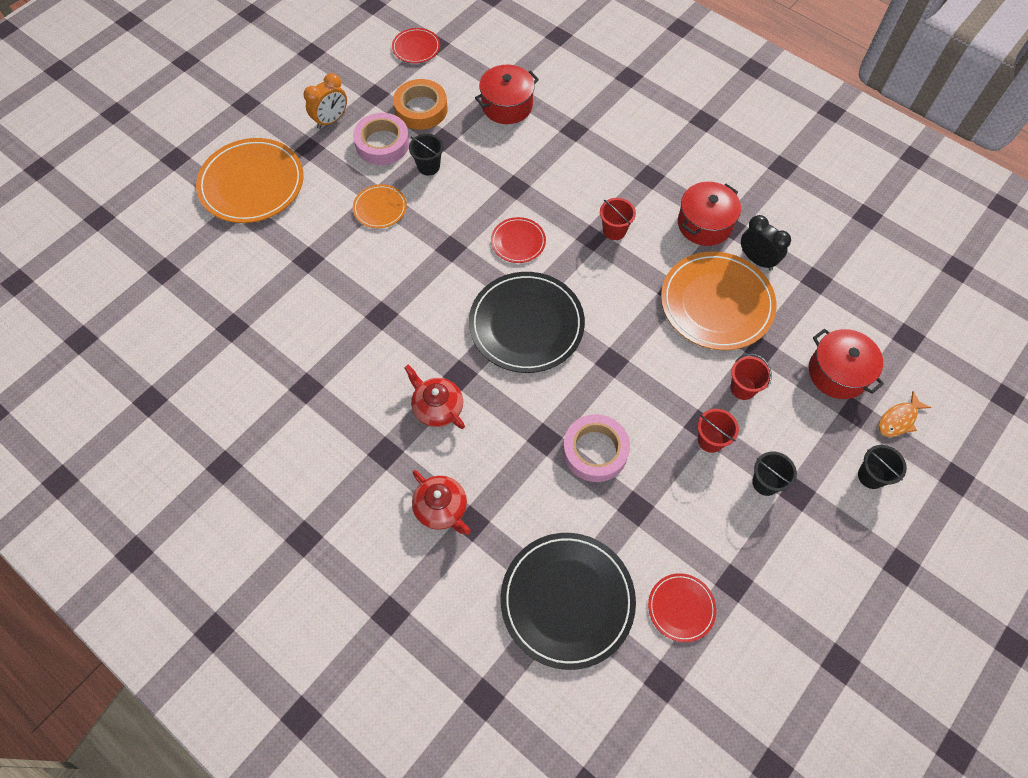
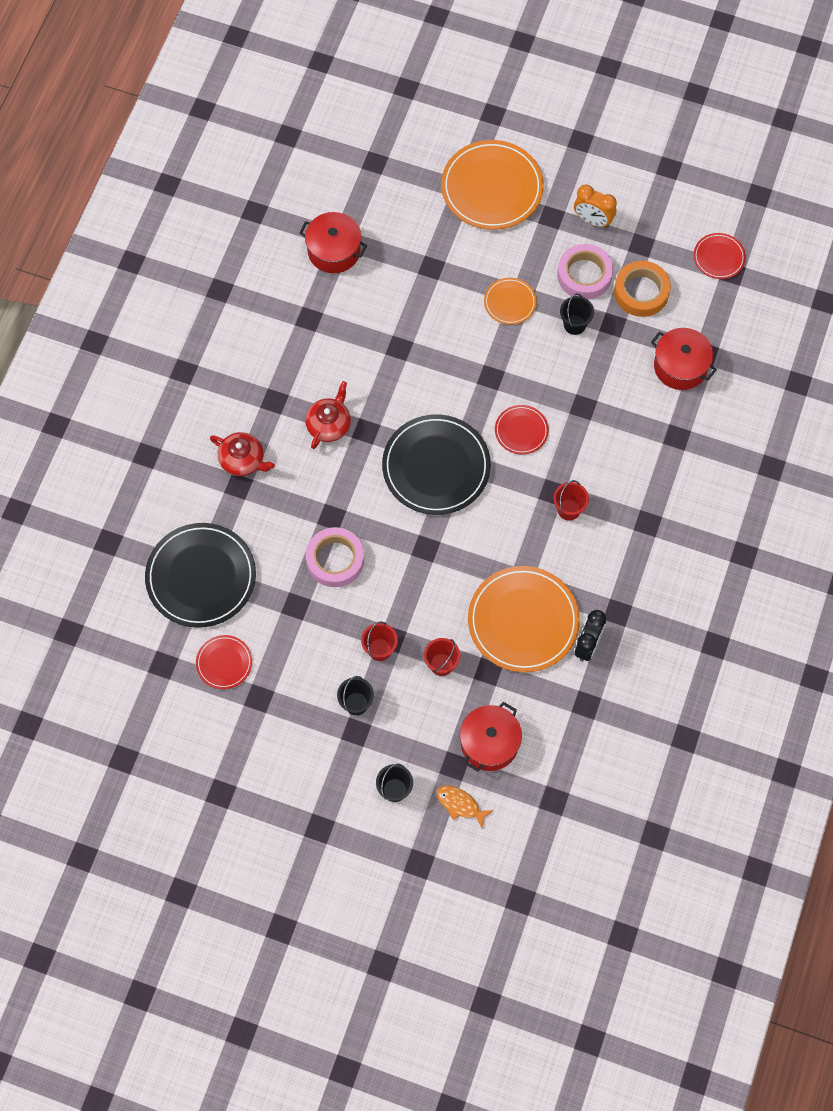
camera: 70 degrees right, 5 degrees up
(441, 508) = (242, 460): red teapot -> red teapot turned 90 degrees counterclockwise
(704, 224) = (611, 588): red pot -> red pot (334, 251)

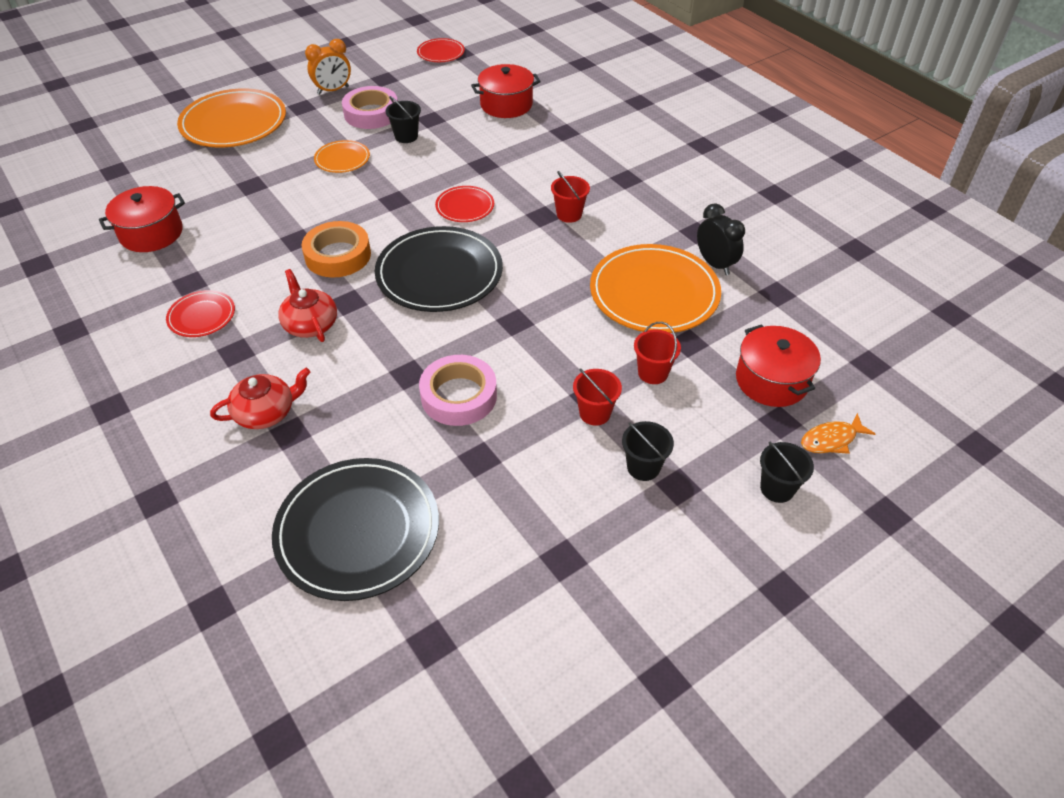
camera: 55 degrees left, 20 degrees down
(224, 663) = (487, 570): red plate -> red plate (201, 316)
(641, 292) = (422, 95): orange tape -> orange tape (338, 255)

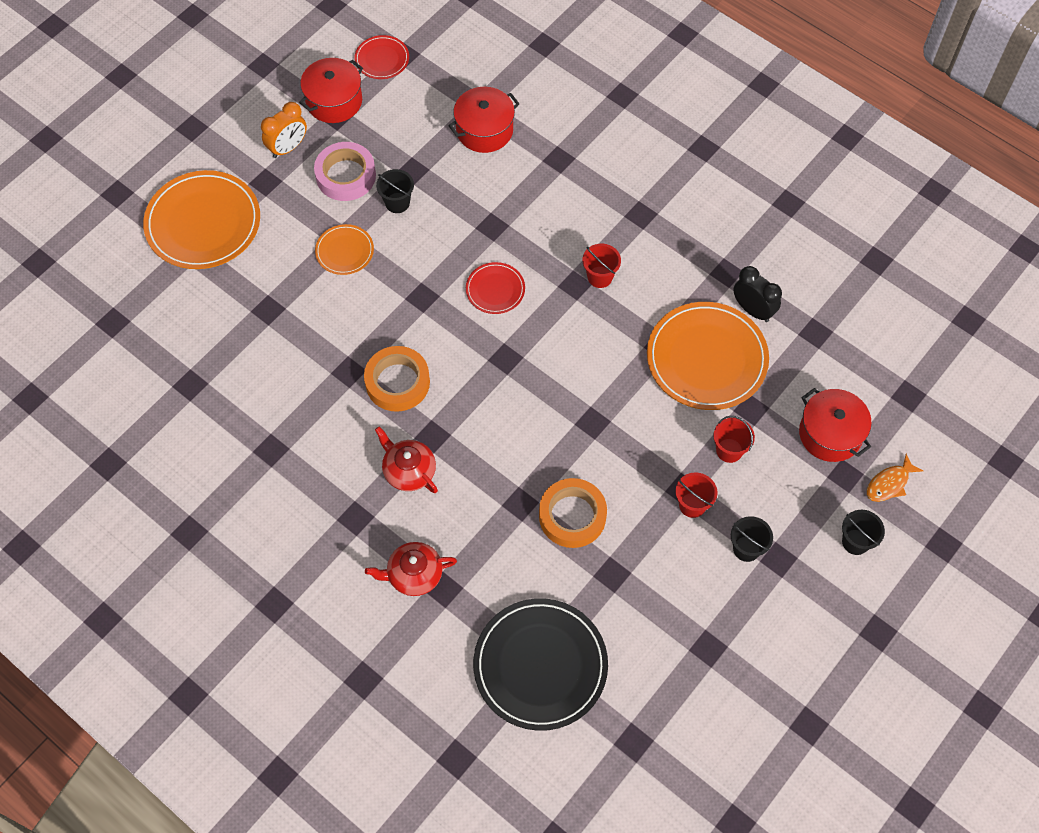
camera: 15 degrees left, 15 degrees up
(151, 233) = (200, 397): red pot -> red pot (334, 101)
(201, 316) = (303, 486): red plate -> none
(266, 412) = (414, 574): red teapot -> red teapot turned 150 degrees counterclockwise
(439, 273) = (503, 382): black plate -> none
(459, 396) = (572, 516): pink tape -> orange tape

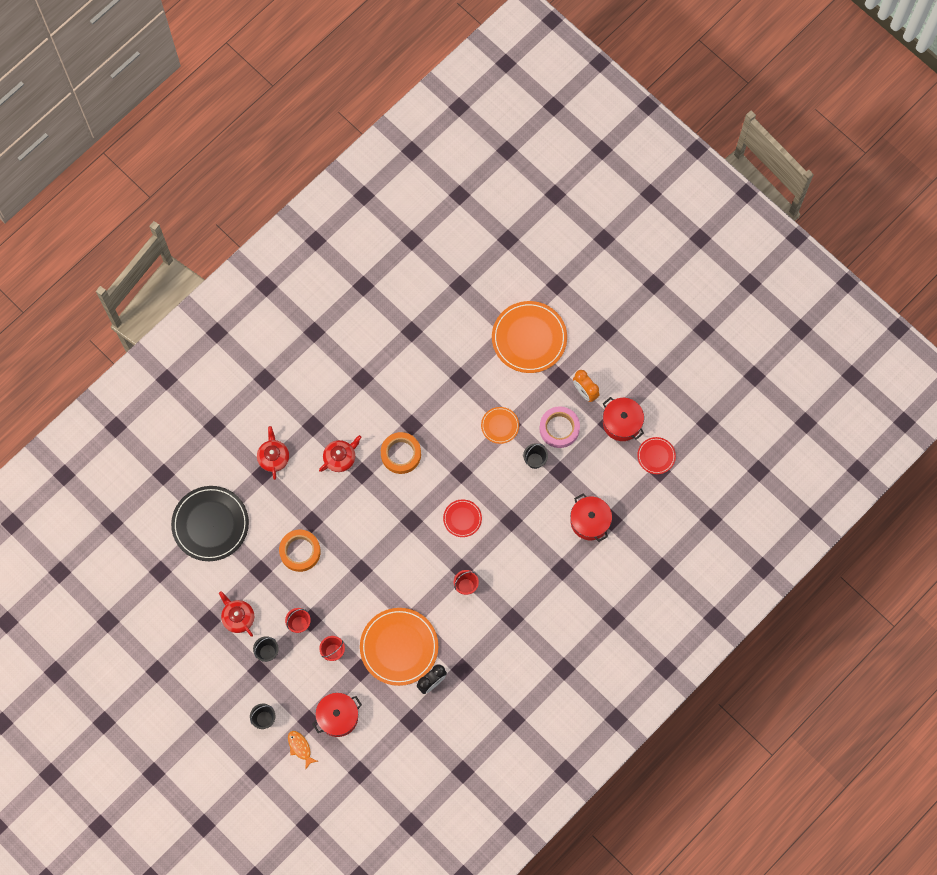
camera: 95 degrees right, 10 degrees up
(695, 601) = (238, 617): none -> red teapot

